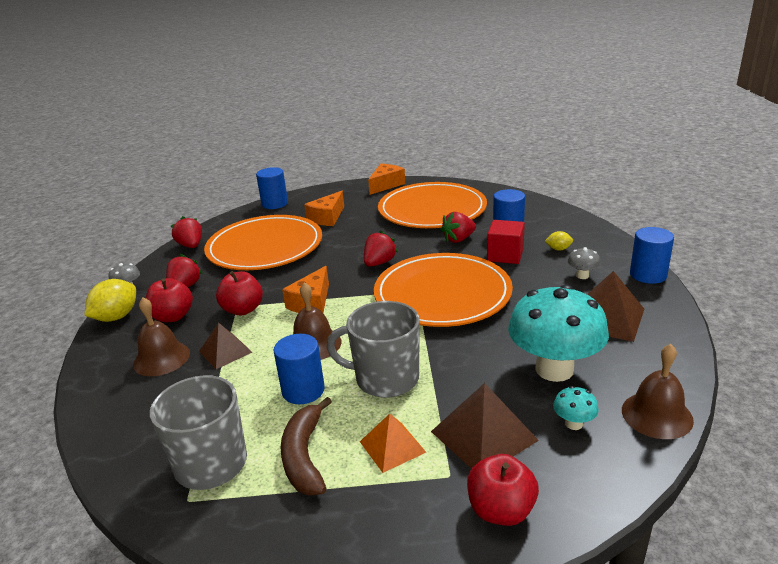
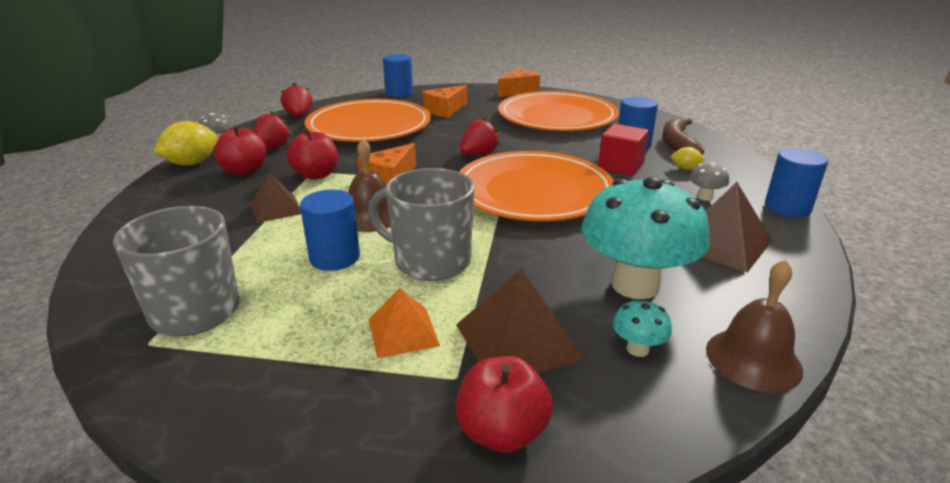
camera: 10 degrees right, 0 degrees up
(161, 358) = (210, 204): brown bell -> none
(305, 456) = (299, 323): brown banana -> brown banana (677, 144)
(458, 239) = (574, 145): red strawberry -> none

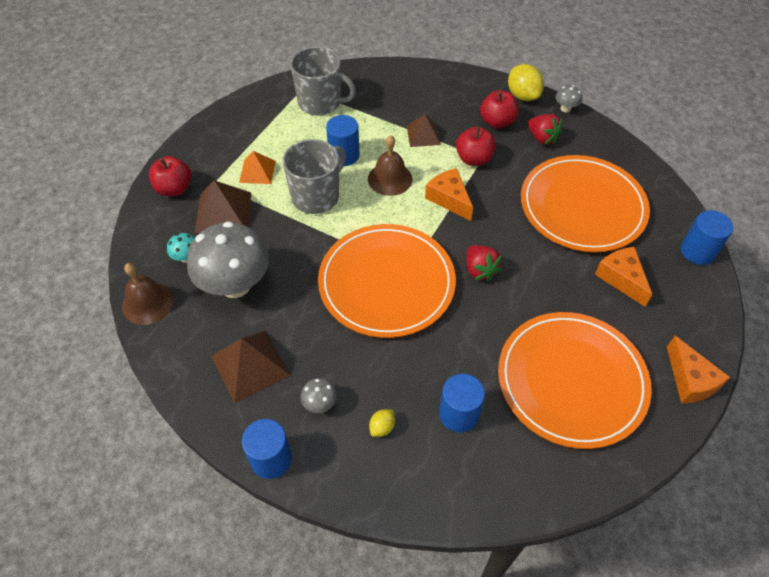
camera: 110 degrees right, 25 degrees up
(299, 116) = (627, 160): red strawberry -> none
(621, 166) = (410, 372): red cube -> none
(635, 285) = (235, 285): turquoise mushroom -> grey mushroom
(677, 144) = (444, 461): brown banana -> none

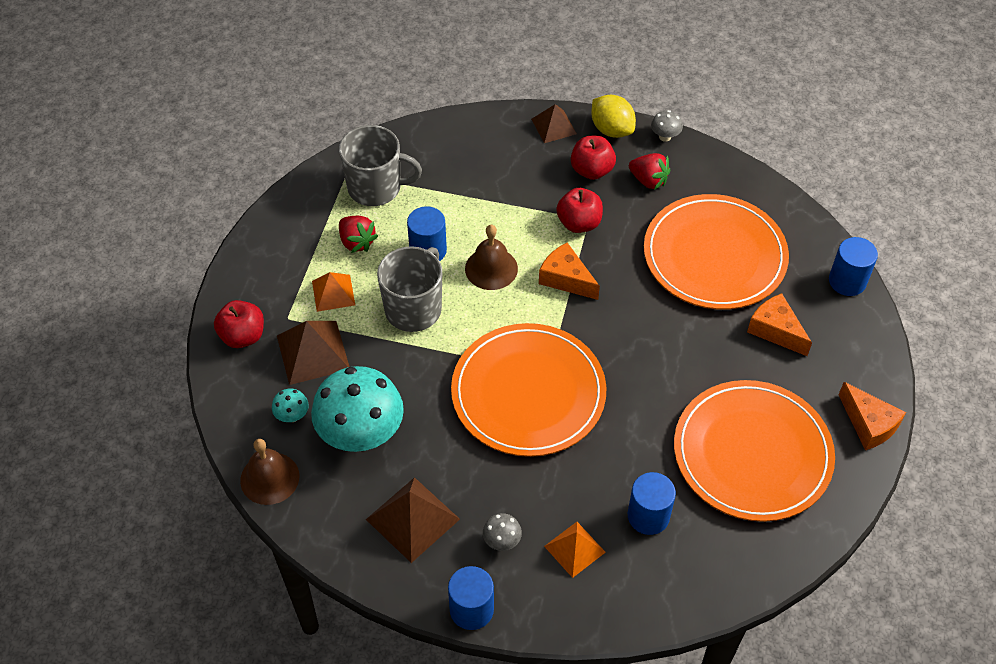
camera: 15 degrees left, 0 degrees up
(235, 285) = (361, 434): grey mushroom -> turquoise mushroom
(382, 427) = (574, 549): yellow lemon -> orange pyramid
(423, 135) = (512, 205): brown pyramid -> brown pyramid (553, 126)
(480, 270) = (624, 355): red strawberry -> red strawberry (357, 242)

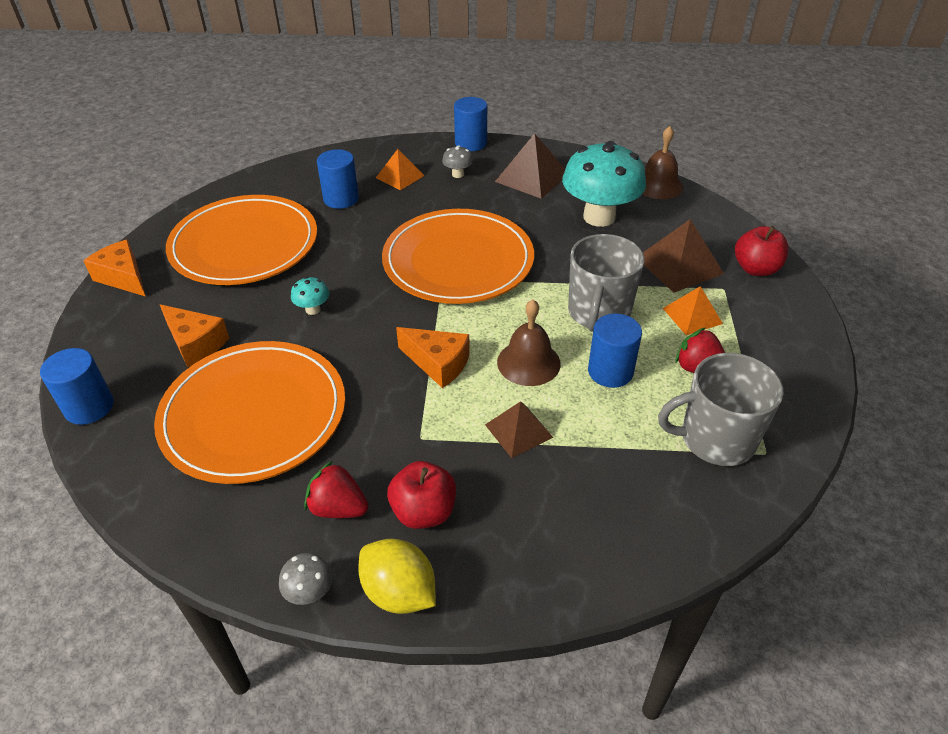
camera: 170 degrees right, 10 degrees down
(292, 416) = (666, 221): turquoise mushroom -> turquoise mushroom (313, 309)
(553, 126) = (495, 583): brown pyramid -> brown pyramid (518, 430)
(579, 223) = (432, 431): red apple -> none

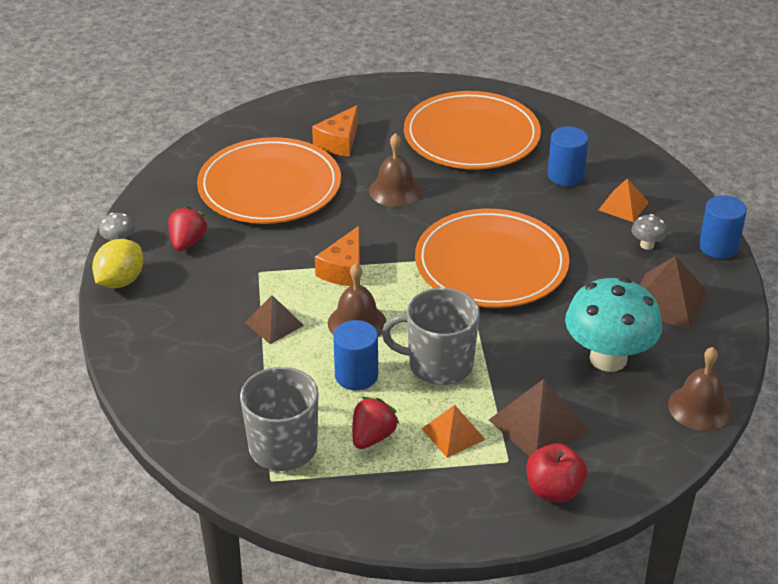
camera: 80 degrees right, 5 degrees down
(89, 407) = (264, 114): blue cylinder -> none
(123, 277) = (408, 88): orange cheese -> none
(313, 309) = (395, 190): turquoise mushroom -> brown bell
(423, 512) = (187, 283): red apple -> none

